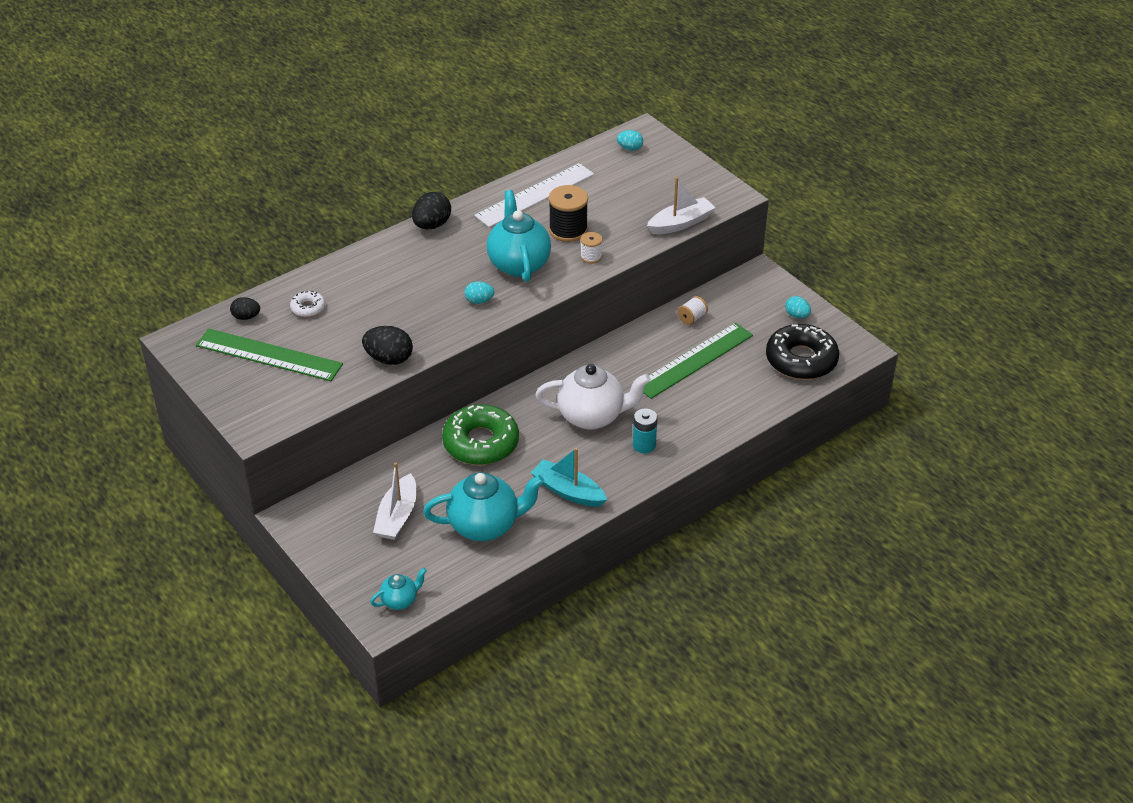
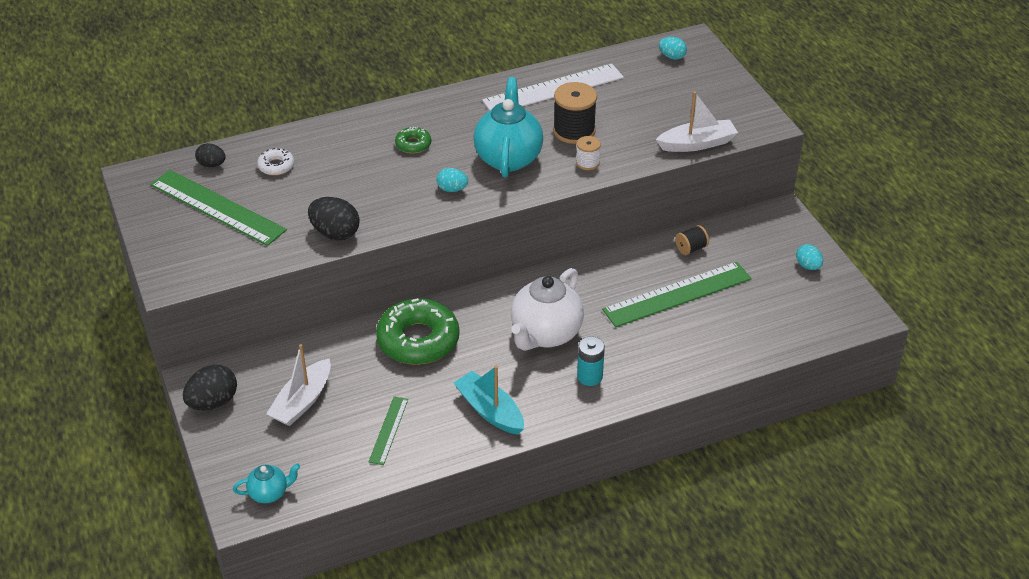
camera: 15 degrees right, 0 degrees up
(427, 266) = (413, 144): none -> green donut
(432, 225) = (435, 103): black egg -> black egg (213, 402)
(485, 525) = (388, 430): turquoise teapot -> green ruler
(592, 416) = (545, 334): white teapot -> white teapot turned 105 degrees clockwise
(692, 318) = (691, 248): white spool -> black spool
(801, 360) = (796, 315): black donut -> none

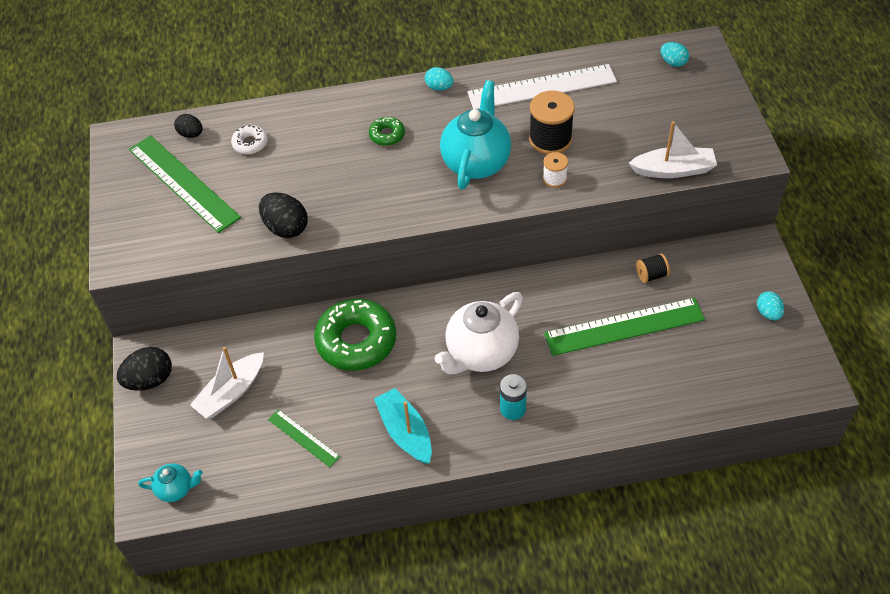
camera: 15 degrees right, 10 degrees up
(388, 430) = (303, 438): green ruler -> green ruler turned 75 degrees counterclockwise
(452, 189) = (411, 192): turquoise egg -> turquoise egg (439, 87)

